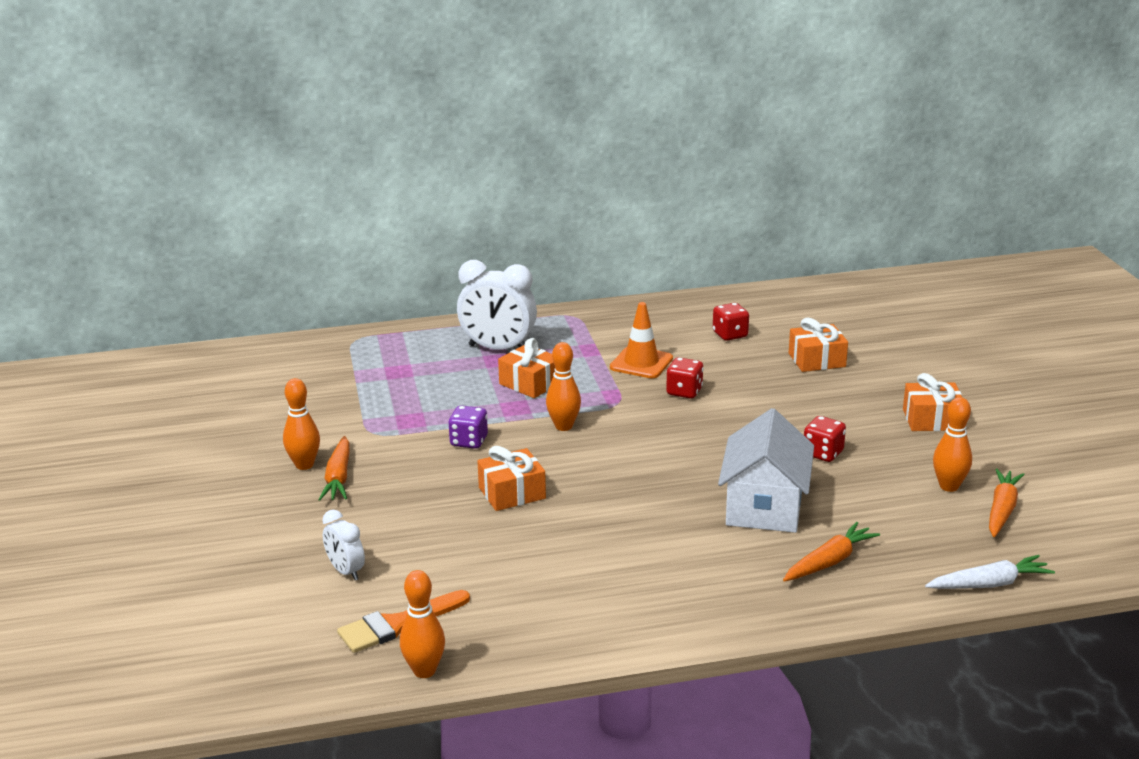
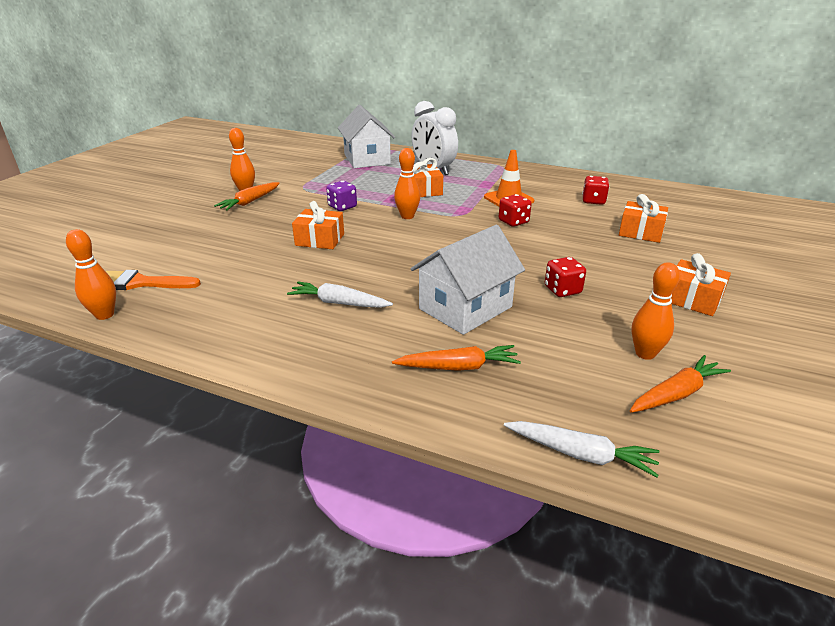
camera: 35 degrees right, 5 degrees up
(346, 571) = (170, 246): white clock -> none
(386, 359) = (367, 159): none -> white house
(644, 552) = (339, 303): none -> white carrot

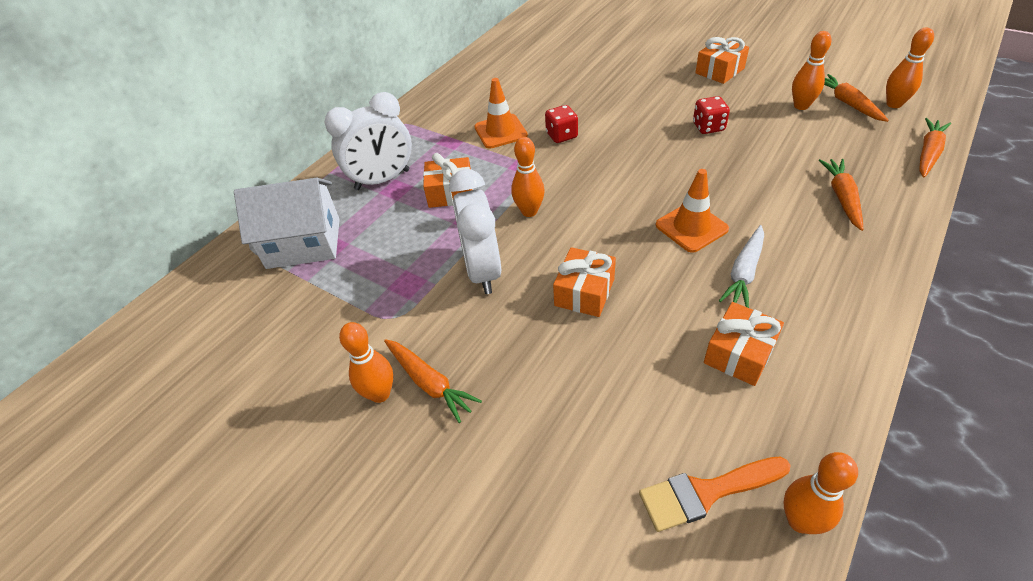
camera: 75 degrees left, 15 degrees up
(141, 283) = (705, 492): orange brush -> orange brush turned 60 degrees clockwise
(342, 207) = (482, 271): purple dice -> white clock
(397, 280) = (691, 227): none -> orange traffic cone
(465, 308) = (744, 185): white house -> none
(580, 454) = (928, 153): white carrot -> orange carrot
(593, 201) = (522, 81): red dice -> none
(640, 232) = (598, 69): orange gift -> orange gift (739, 353)
(704, 440) = (894, 104): none -> orange bowling pin

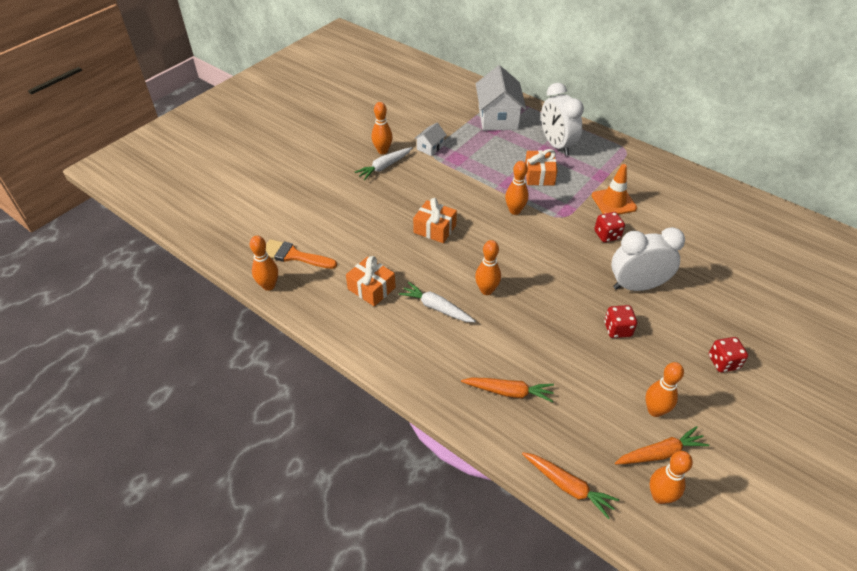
camera: 90 degrees right, 0 degrees up
(375, 322) = (430, 147): none -> white house
(430, 383) = (384, 167): orange carrot -> white carrot
(482, 271) = (461, 187): white clock -> white clock (637, 286)
(691, 227) = (486, 290): orange traffic cone -> orange bowling pin
(705, 492) = (294, 255): orange brush -> orange brush turned 60 degrees counterclockwise
(719, 71) = (723, 362): orange gift -> red dice

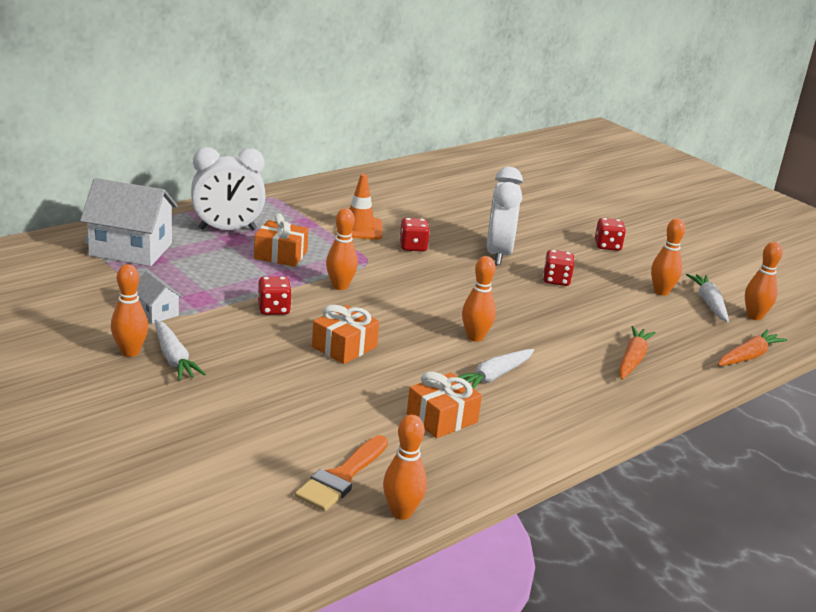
camera: 80 degrees left, 20 degrees down
(463, 189) = (274, 309): none -> red dice
(660, 453) = (709, 303): orange carrot -> white carrot

